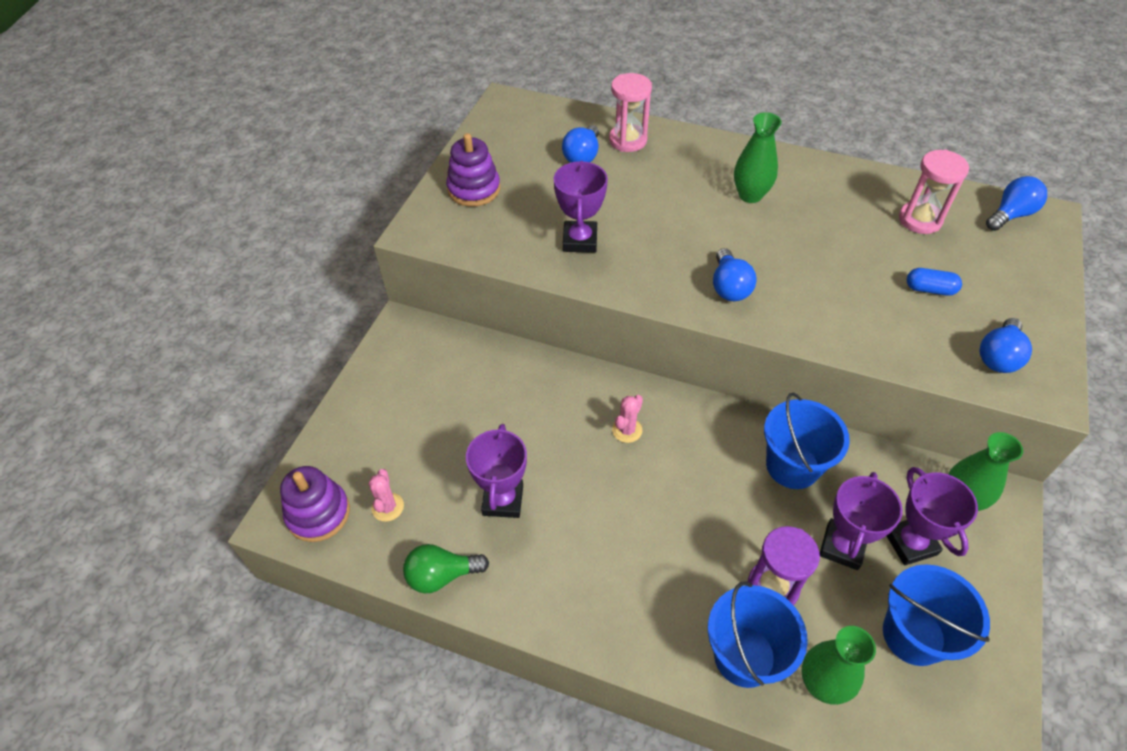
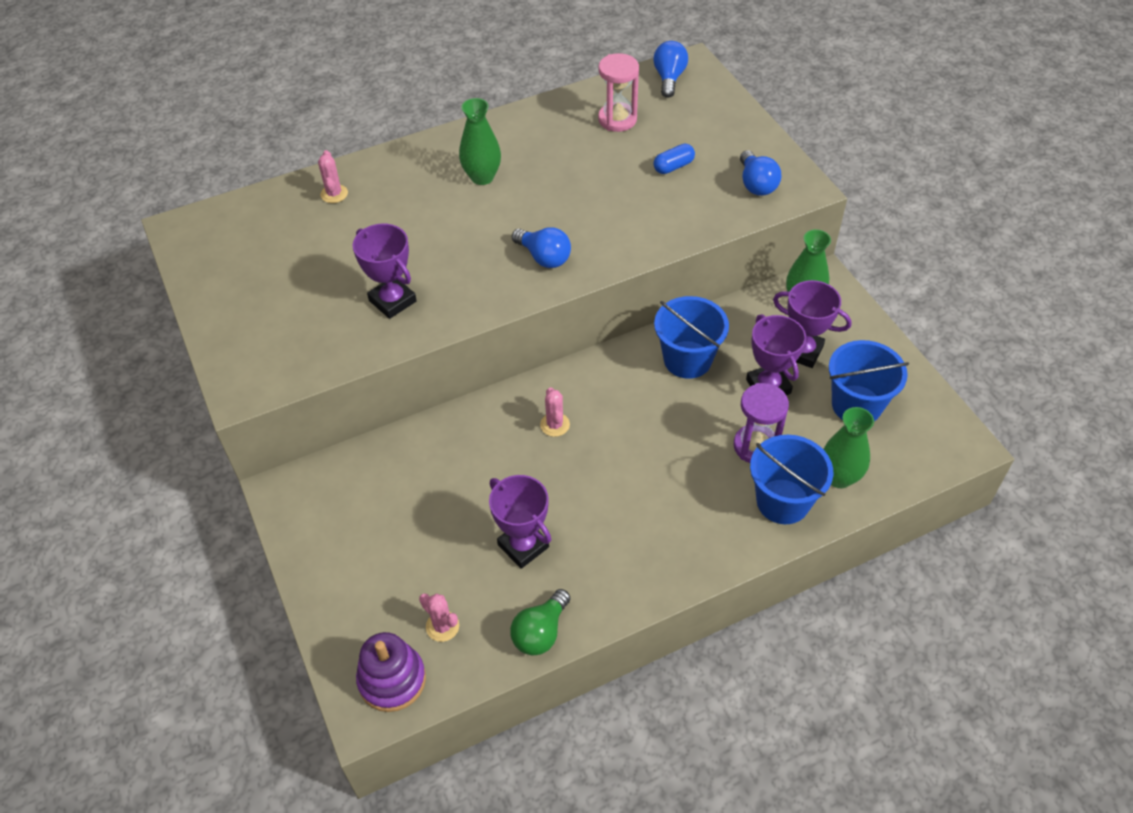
camera: 45 degrees left, 0 degrees up
(474, 189) = (248, 322): purple stacking toy -> none
(582, 156) = (311, 231): blue light bulb -> none
(628, 140) = (334, 194): pink hourglass -> pink cactus

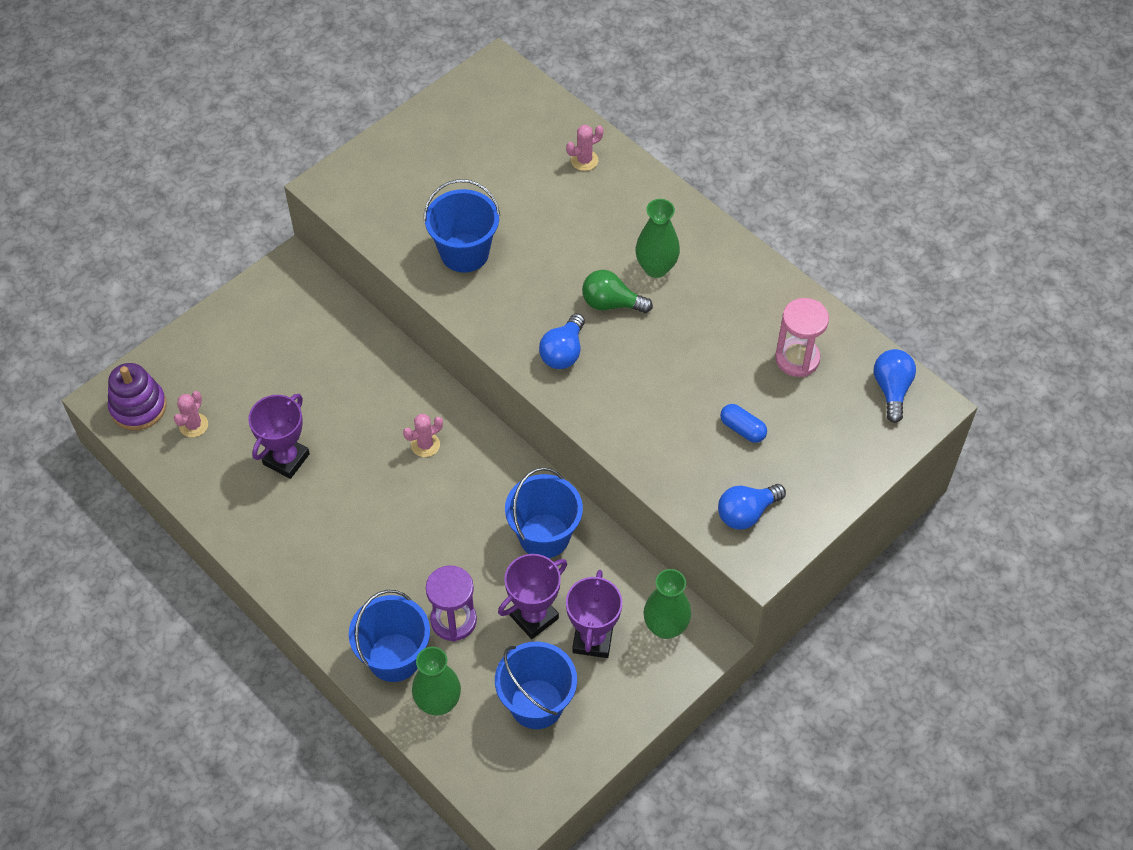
camera: 70 degrees right, 5 degrees up
(392, 301) = (464, 253): purple trophy -> blue bucket
(540, 632) = (205, 497): green light bulb -> green light bulb (611, 303)
(669, 78) = (891, 389): blue light bulb -> blue light bulb turned 75 degrees counterclockwise

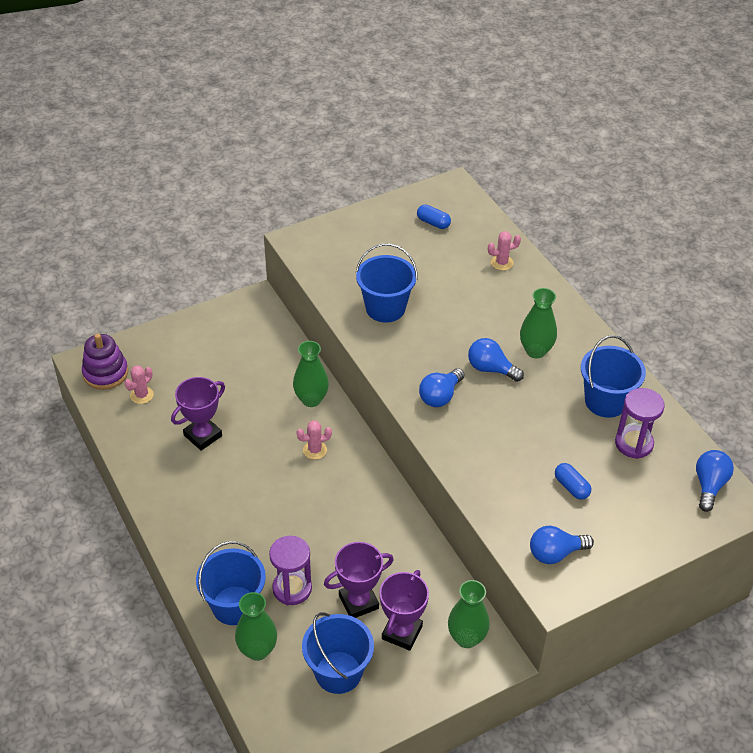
camera: 15 degrees right, 10 degrees down
(400, 381) = (311, 399): none -> green vase
(487, 124) = (433, 223): none -> blue capsule
(544, 536) = (387, 541): blue bucket -> blue bucket (606, 401)
(611, 303) = (491, 369): green light bulb -> blue light bulb
(797, 359) = (634, 443): pink hourglass -> purple hourglass

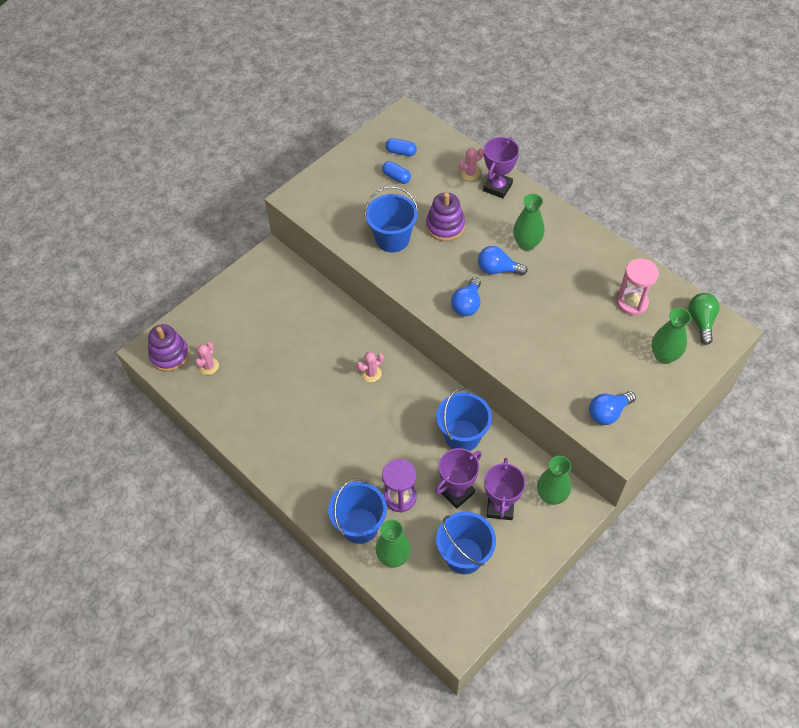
camera: 15 degrees left, 10 degrees up
(203, 435) = (274, 387): purple trophy -> purple trophy (497, 187)
(311, 399) = (351, 330): green vase -> green vase (664, 356)
(450, 310) = (445, 226): none -> purple stacking toy
(571, 487) = (599, 353): blue capsule -> blue capsule (396, 177)
(606, 401) = (597, 272): blue bucket -> blue bucket (462, 436)
(634, 443) = (632, 302): purple hourglass -> pink hourglass
(709, 485) = (701, 321): blue light bulb -> green light bulb

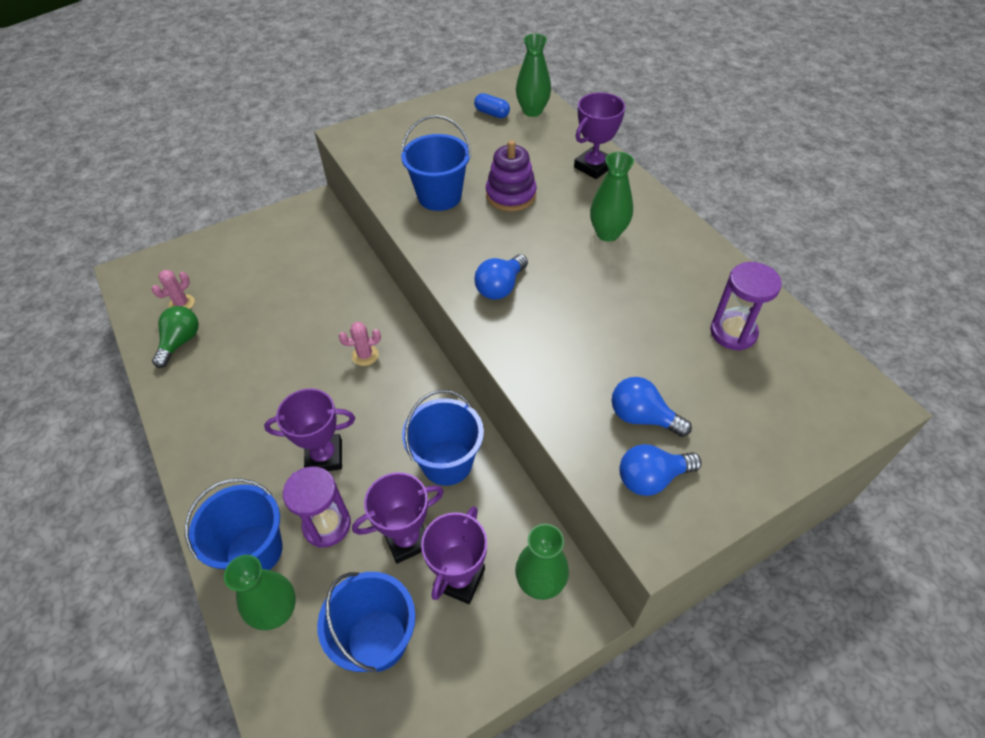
camera: 15 degrees right, 5 degrees down
(169, 355) = (147, 282): purple stacking toy -> none
(376, 453) = (324, 456): none -> purple trophy
(396, 177) = (475, 136): blue capsule -> none
(470, 173) = (565, 147): pink cactus -> none
(497, 269) = (558, 255): blue light bulb -> blue light bulb (642, 417)
(632, 302) = (733, 333): pink hourglass -> purple hourglass
(664, 356) = (763, 415): green vase -> green vase (532, 111)
(701, 321) = (833, 380): green light bulb -> green light bulb (180, 342)

